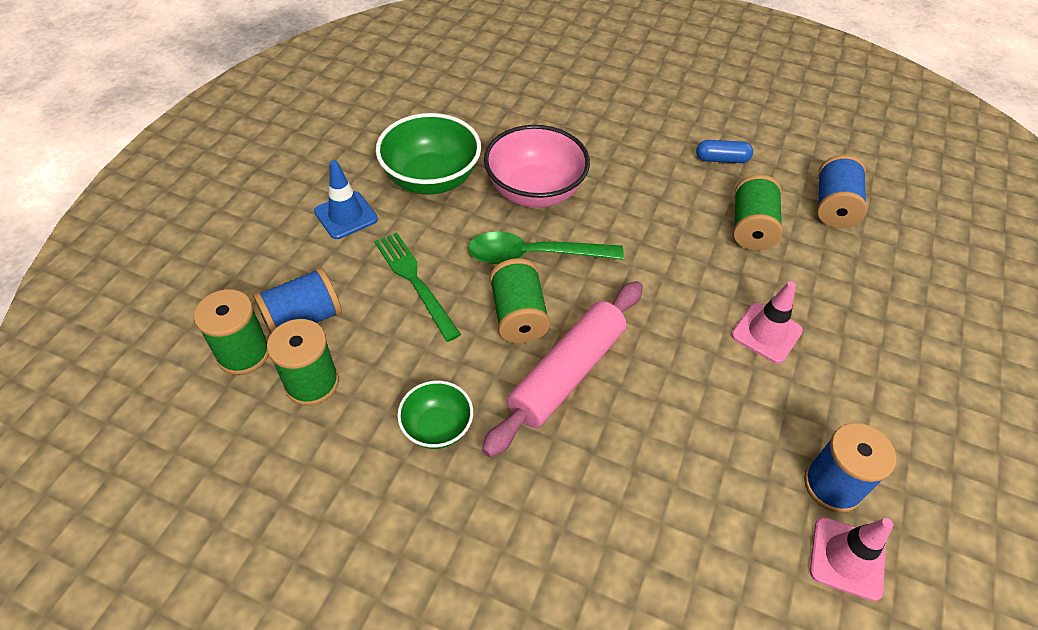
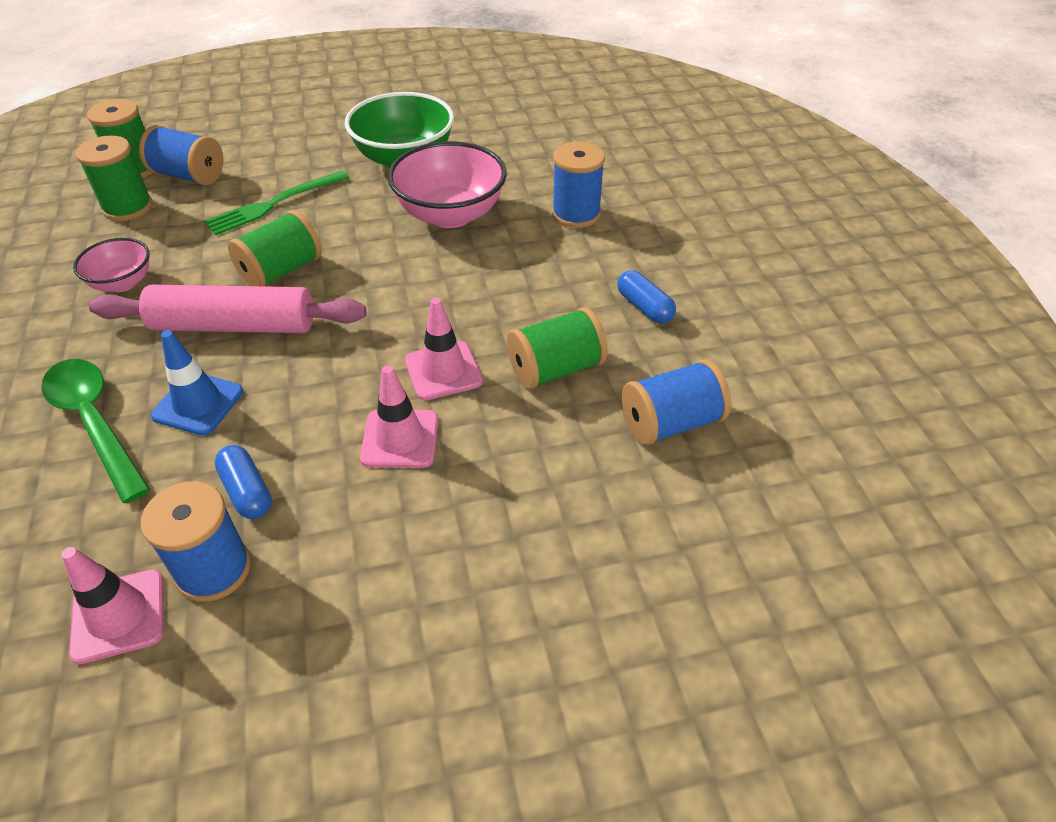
camera: 55 degrees right, 5 degrees down
(346, 215) = (318, 142): blue traffic cone -> blue traffic cone (198, 404)
(415, 281) = (274, 204): green fork -> green fork turned 150 degrees counterclockwise
(437, 427) = (122, 283): green bowl -> pink bowl
(533, 255) = (365, 248): green spoon -> green spoon (95, 422)
(596, 134) = (576, 214): none -> blue spool
(713, 280) = (443, 371): none -> pink traffic cone
(766, 437) = (247, 491): none -> blue capsule

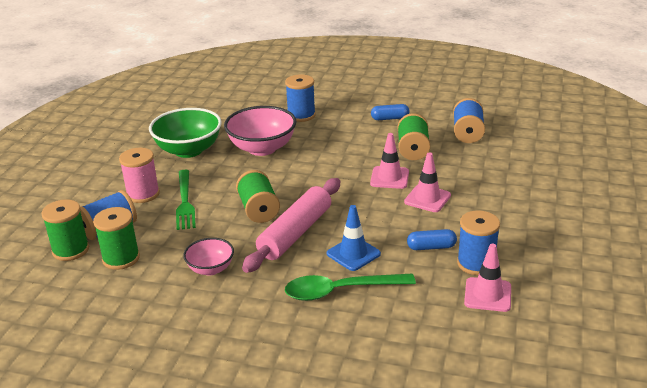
camera: 60 degrees left, 15 degrees down
(277, 168) = (143, 194): none -> pink spool

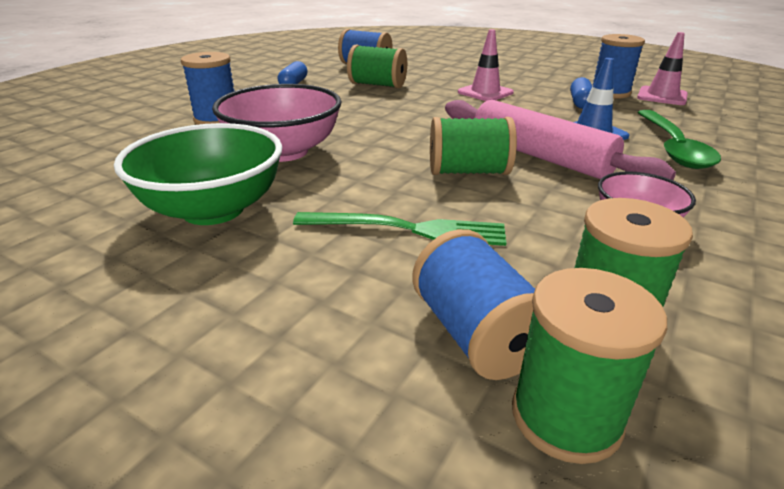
camera: 75 degrees left, 0 degrees up
(143, 194) = (345, 275): pink spool -> none
(389, 178) = (431, 100): pink traffic cone -> none

